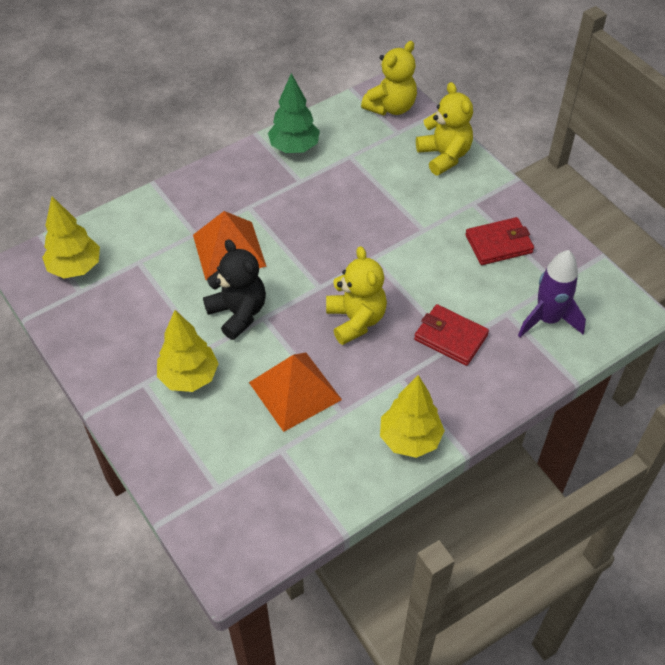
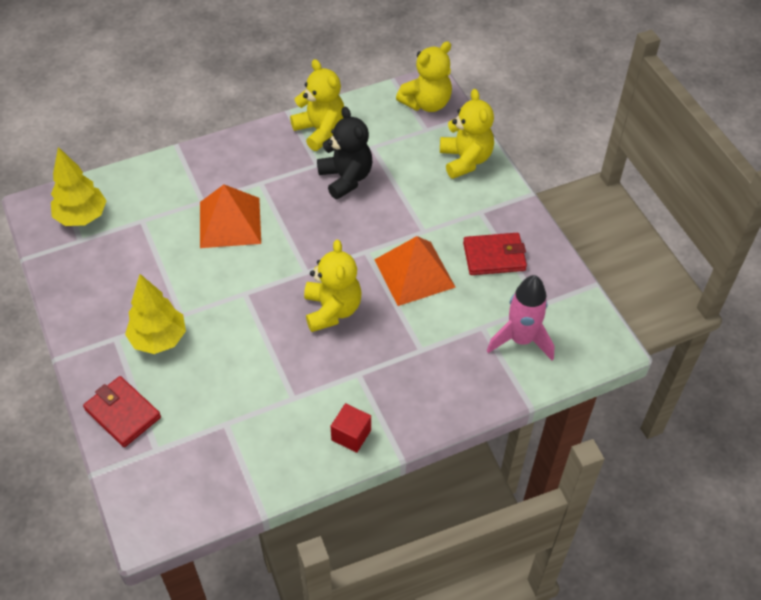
camera: 10 degrees right, 0 degrees up
(238, 313) = (222, 285): black teddy bear -> black teddy bear (346, 178)
(294, 148) = (320, 130): green tree -> yellow teddy bear
(295, 391) = (254, 369): orange pyramid -> orange pyramid (414, 273)
(410, 439) = (351, 435): yellow tree -> red cube
(450, 337) = (419, 342): red wallet -> red wallet (123, 413)
(547, 319) = (521, 340): purple rocket -> pink rocket

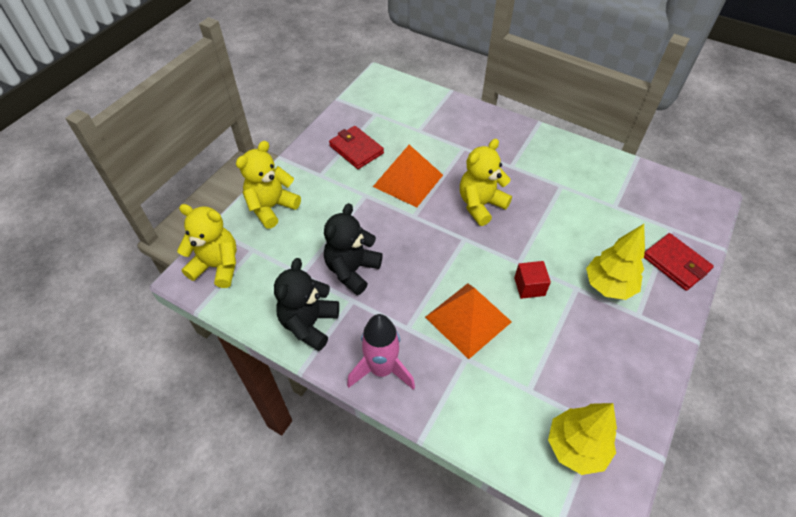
camera: 125 degrees left, 0 degrees up
(123, 413) = (675, 263): red wallet -> red wallet turned 45 degrees counterclockwise
(320, 130) = (309, 324): yellow teddy bear -> black teddy bear
(351, 435) = (552, 147): red cube -> red cube (529, 286)
(521, 340) = (411, 111): pink rocket -> pink rocket (382, 369)

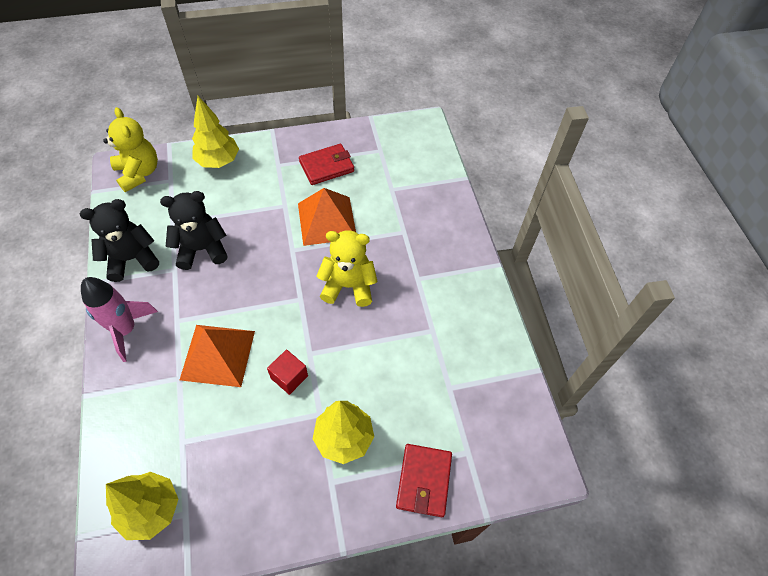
camera: 45 degrees right, 5 degrees up
(271, 207) = (218, 161): yellow teddy bear -> yellow tree
(356, 149) = (326, 166): red wallet -> red wallet turned 60 degrees clockwise

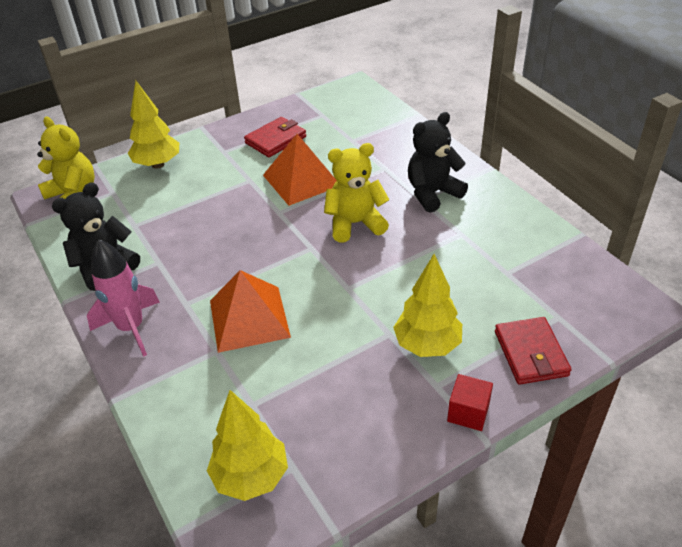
camera: 15 degrees left, 15 degrees down
(202, 249) = (180, 238): black teddy bear -> black teddy bear (432, 193)
(289, 377) = (338, 313): red cube -> red cube (468, 412)

